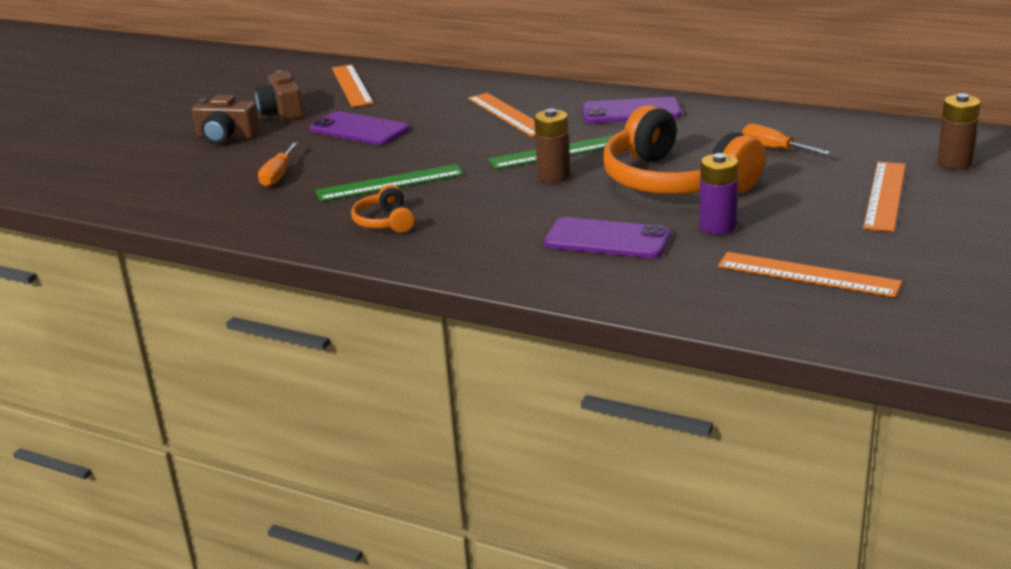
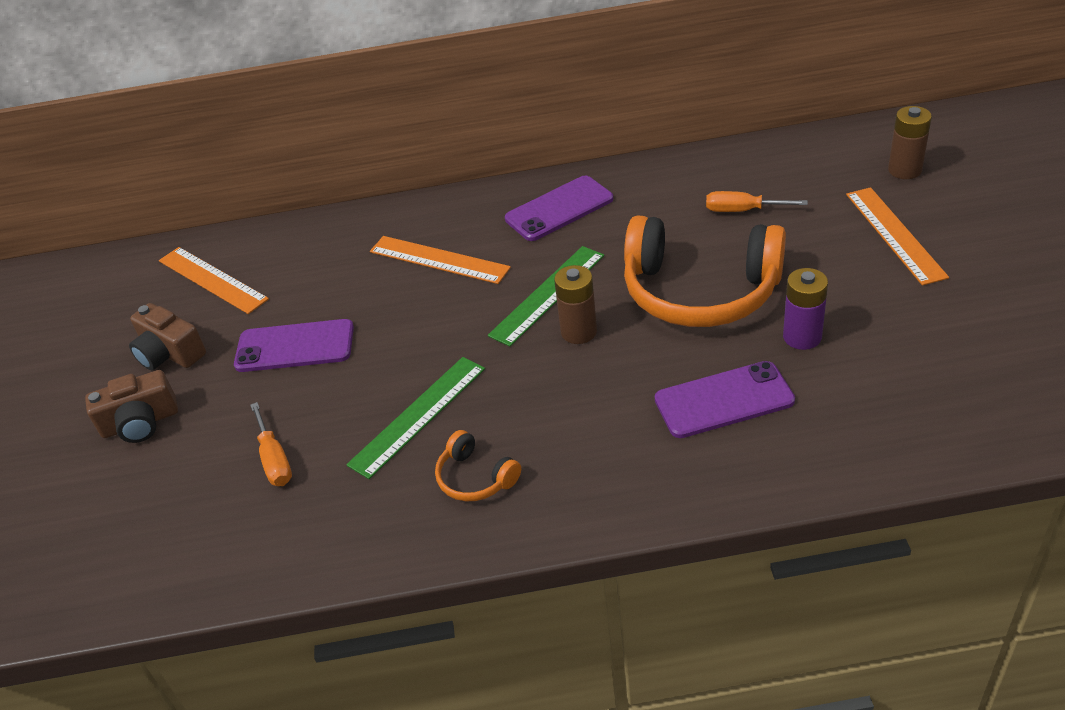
camera: 30 degrees left, 15 degrees up
(807, 274) = (940, 366): orange ruler -> none

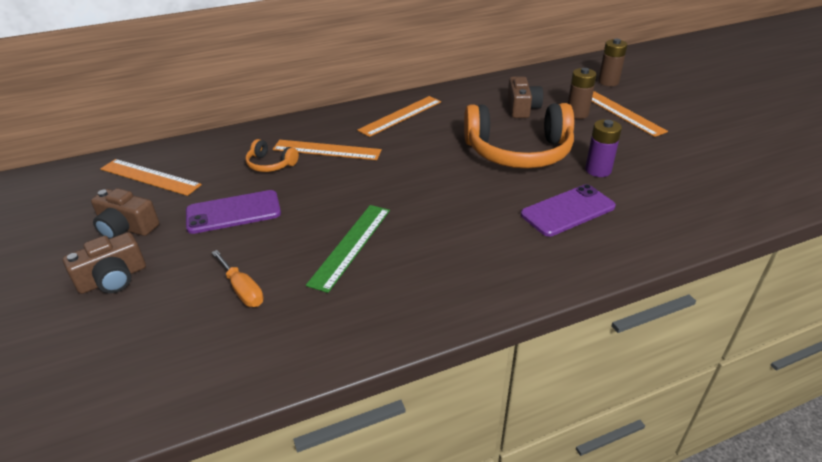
camera: 20 degrees left, 5 degrees down
(475, 478) = (413, 280): orange headphones -> orange headphones (270, 164)
(547, 295) = (415, 163): green ruler -> none
(559, 209) = (400, 116): purple phone -> orange ruler
(579, 332) = (447, 182): brown battery -> brown battery (577, 114)
(742, 210) = (522, 108): orange screwdriver -> brown camera

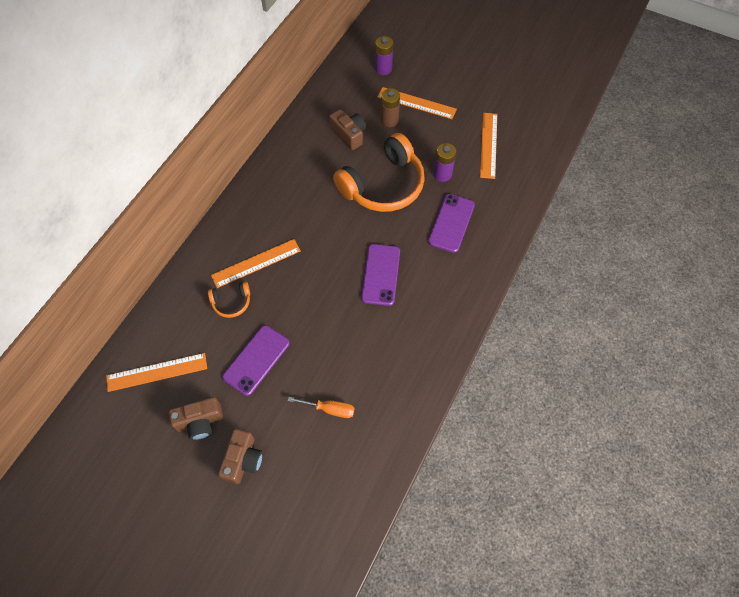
camera: 40 degrees left, 25 degrees up
(350, 245) = (357, 334): green ruler -> none
(400, 116) = (272, 194): orange ruler -> orange ruler (488, 145)
(435, 213) = (381, 274): none -> purple phone
(608, 82) = (383, 69): brown battery -> purple battery

